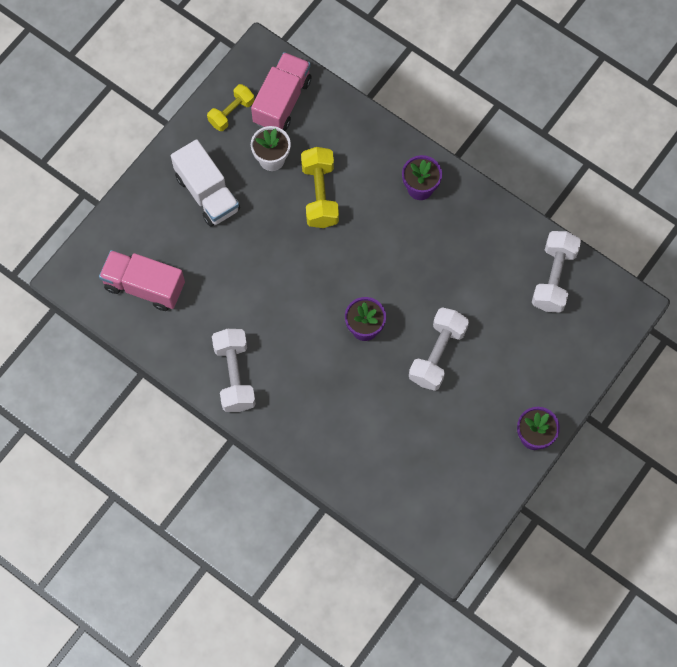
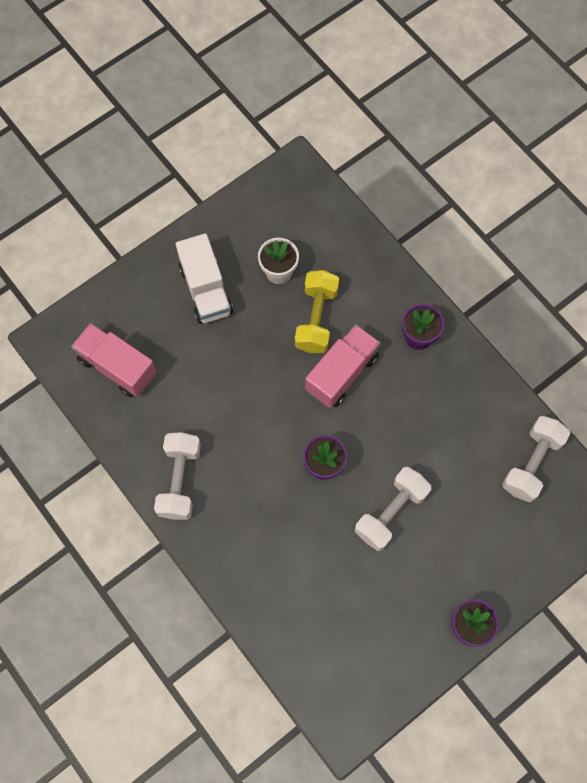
camera: 15 degrees right, 0 degrees up
(231, 113) = (252, 217): yellow dumbbell -> none
(282, 101) = (305, 218): pink truck -> pink truck (341, 373)

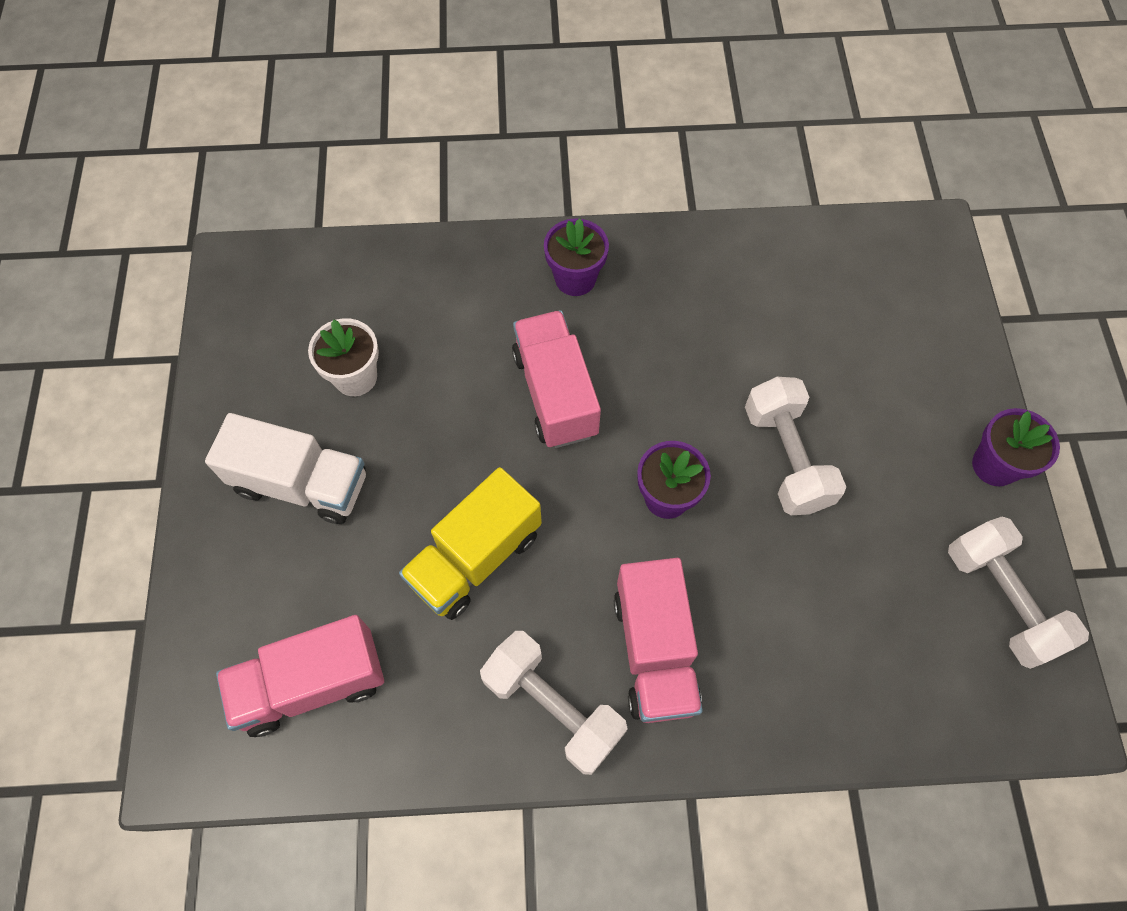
camera: 55 degrees left, 5 degrees down
(226, 395) = (475, 557): none -> yellow truck
(239, 510) = (654, 650): none -> pink truck
(316, 319) = (457, 375): yellow dumbbell -> none
(531, 463) = (825, 265): white dumbbell -> white dumbbell (1000, 599)

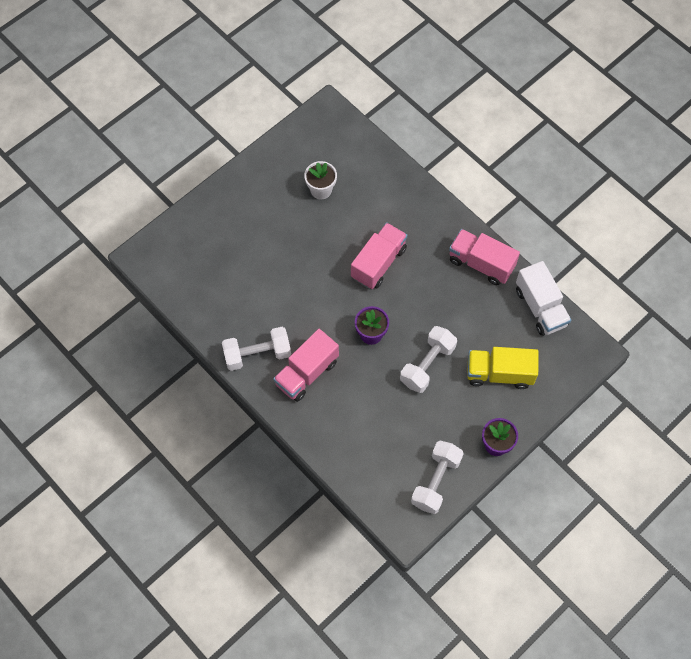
camera: 50 degrees right, 0 degrees up
(301, 484) = (264, 208): white truck -> white truck (540, 307)
(312, 683) = (199, 272): pink truck -> pink truck (481, 263)
(475, 557) = (288, 287): yellow truck -> yellow truck (499, 373)
(553, 706) = (257, 354): white dumbbell -> white dumbbell turned 75 degrees clockwise
(575, 278) = (437, 231): purple flower pot -> none

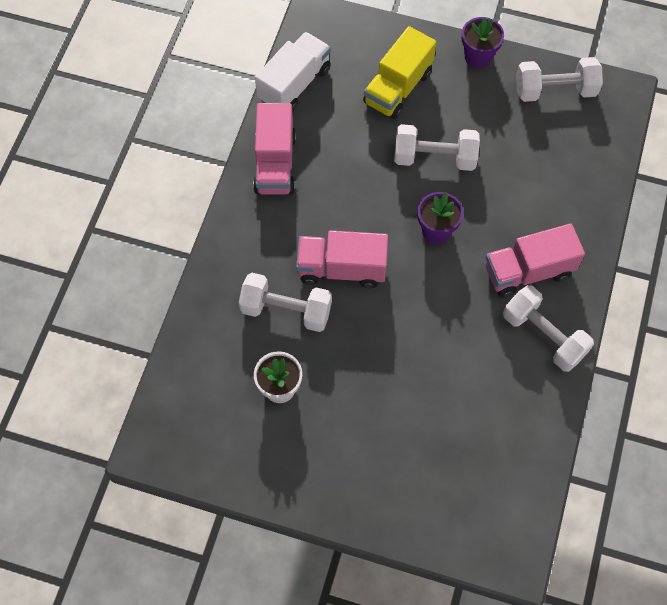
camera: 120 degrees left, 0 degrees up
(306, 373) = (528, 271): pink truck -> pink truck turned 150 degrees clockwise
(369, 218) = (286, 310): none -> white dumbbell
(499, 373) = (398, 88): yellow truck -> yellow truck turned 60 degrees clockwise

